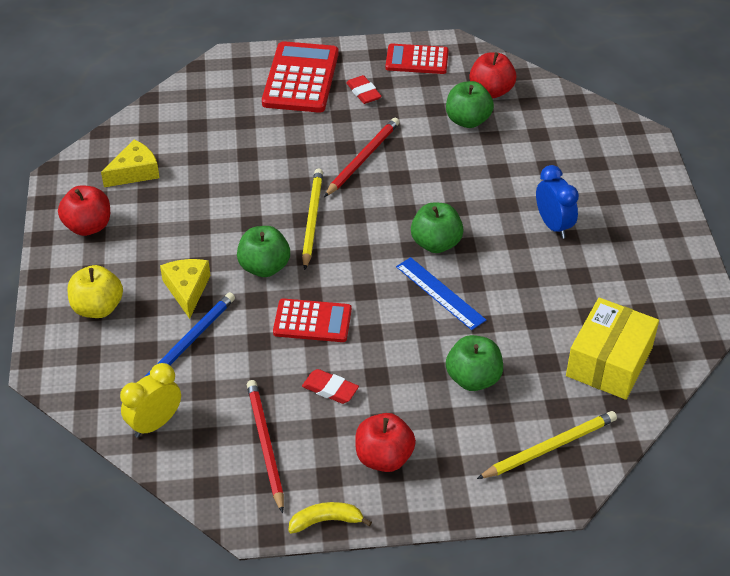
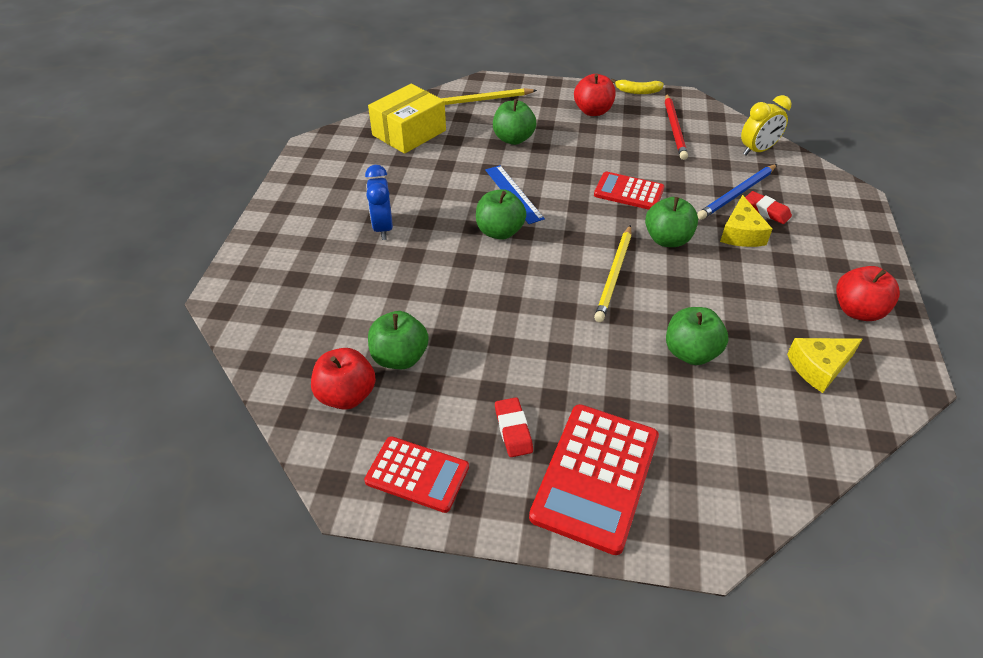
camera: 165 degrees left, 0 degrees up
(98, 308) = (824, 232): yellow apple -> none
(239, 165) = (690, 352): none -> green apple
(330, 389) = (622, 149): red eraser -> red eraser (766, 210)
(362, 159) = (543, 332): red pencil -> none

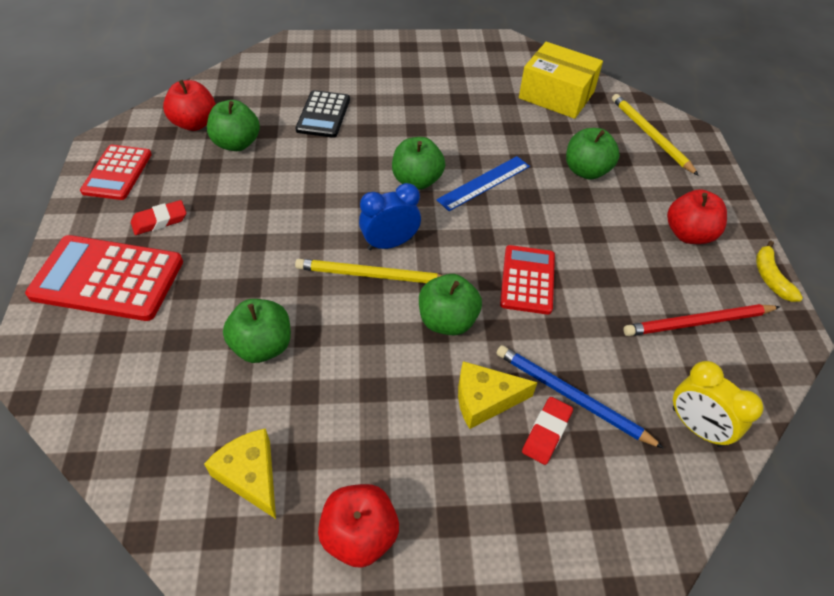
camera: 75 degrees right, 5 degrees up
(376, 283) = (323, 115): none -> black calculator
(383, 228) = (398, 105): blue clock -> blue clock (390, 243)

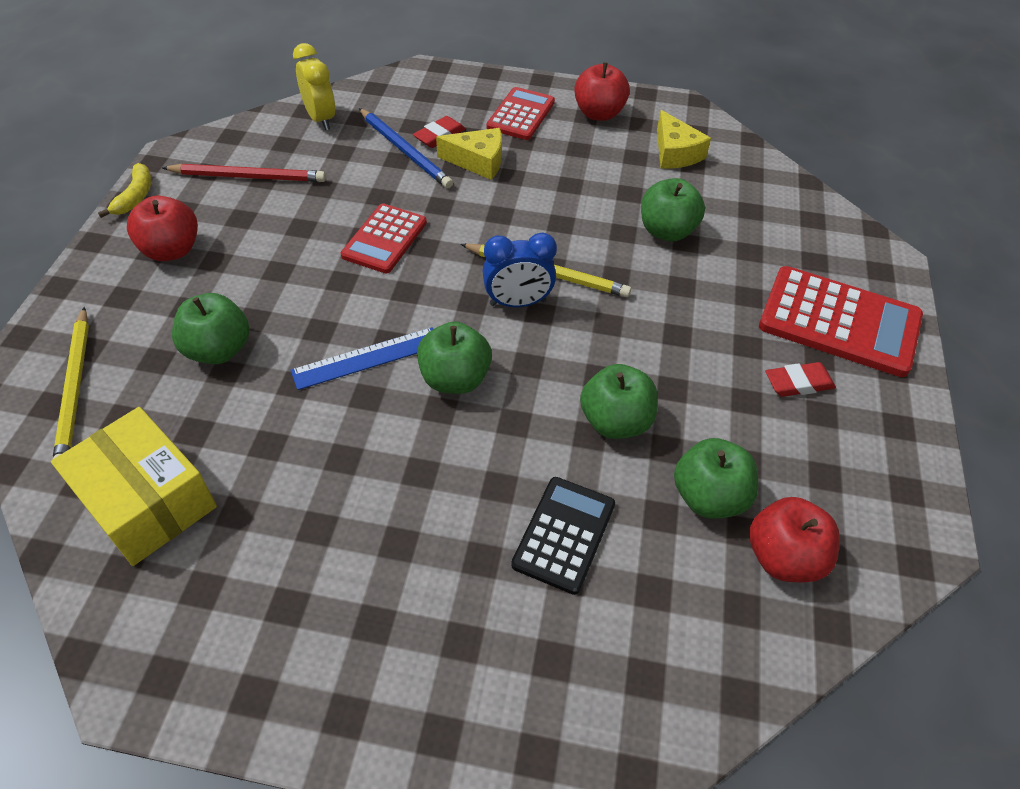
camera: 165 degrees left, 0 degrees up
(117, 173) = (880, 473): red calculator -> red calculator (520, 114)
(447, 321) = (484, 219): green apple -> green apple (615, 421)

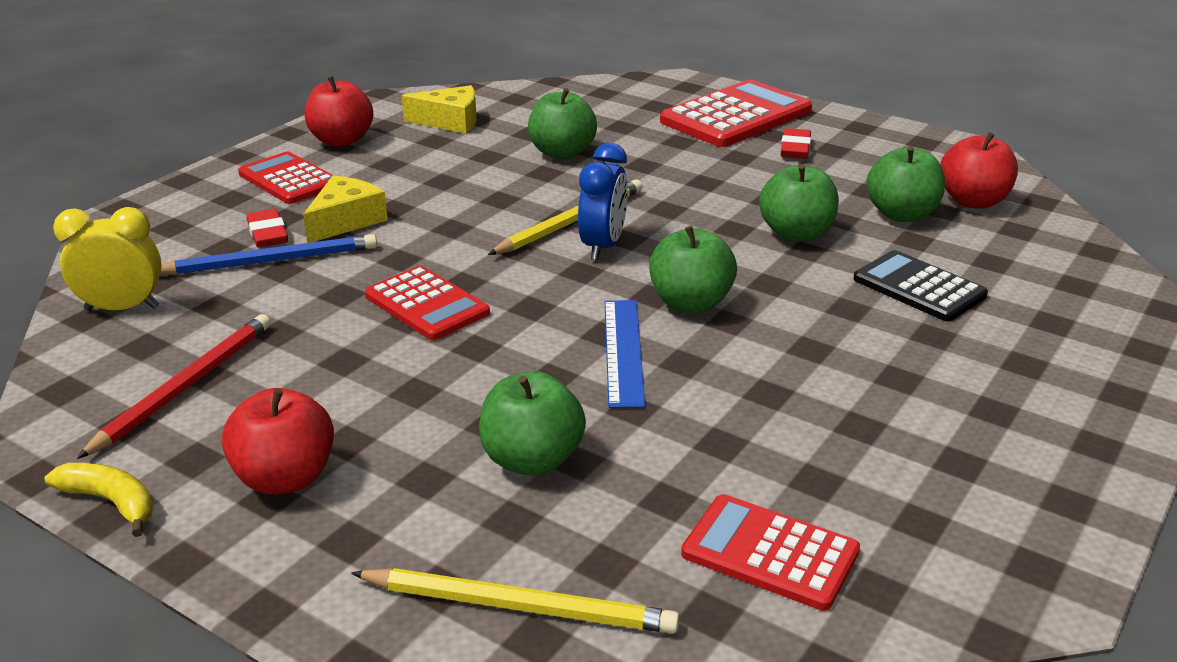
camera: 65 degrees left, 20 degrees down
(147, 501) = (770, 553): yellow box -> red calculator

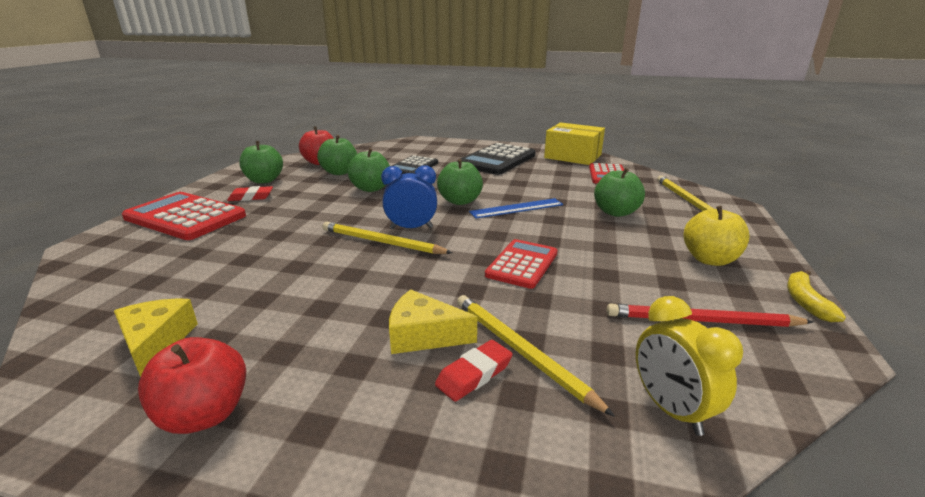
camera: 110 degrees left, 5 degrees down
(269, 261) = (521, 352): blue pencil -> yellow pencil
(285, 478) = (709, 259): red apple -> yellow apple
(289, 180) = (338, 414): red calculator -> none
(562, 153) = (254, 266): green apple -> green apple (264, 180)
(954, 406) = (497, 160): none -> black calculator
(973, 556) = (573, 156): none -> yellow box

